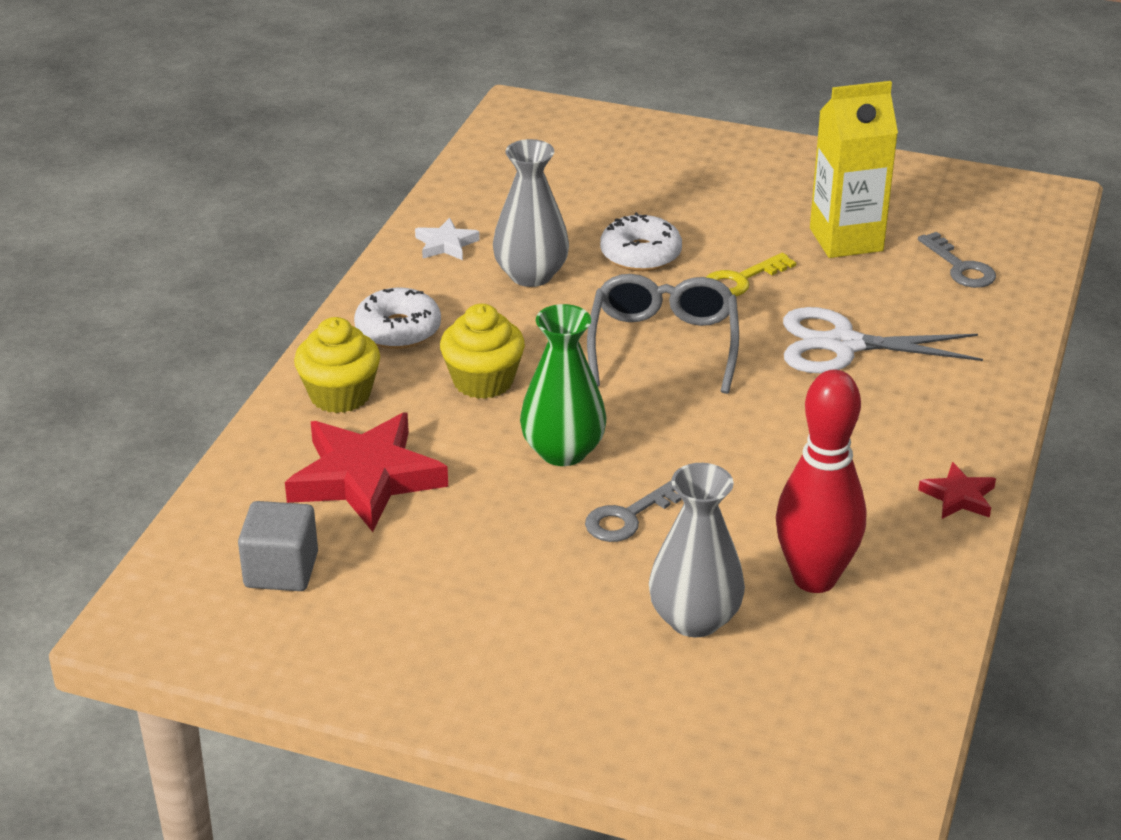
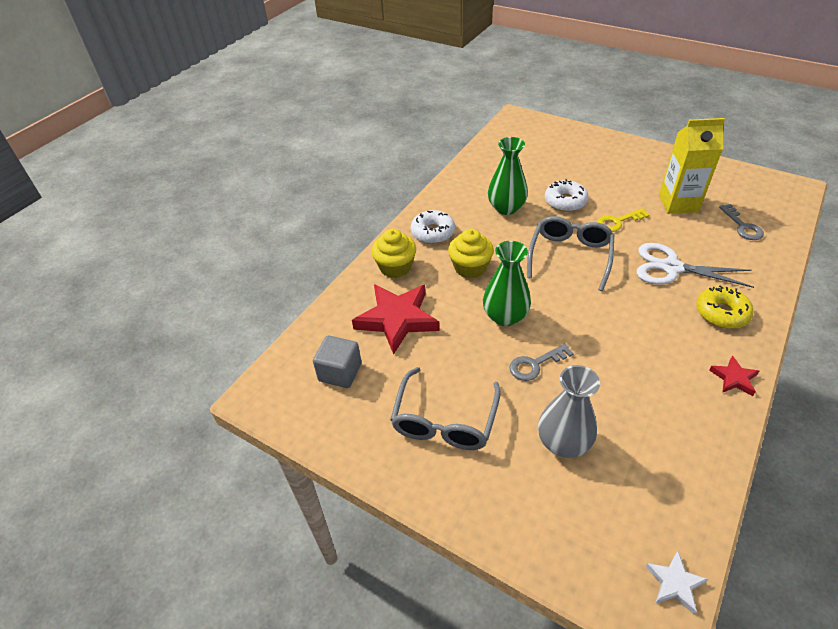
camera: 15 degrees right, 10 degrees up
(446, 244) = (466, 186): white star -> white star (674, 583)
(488, 616) = (444, 420): none -> grey glasses
(531, 275) = (506, 208): grey vase -> green vase
(814, 578) = (639, 424): red bowling pin -> none
(933, 405) = (721, 313): none -> yellow donut

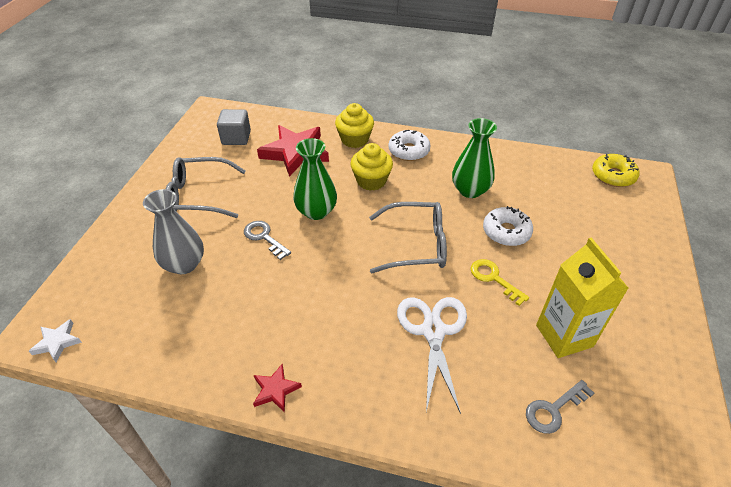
camera: 70 degrees right, 0 degrees up
(721, 313) = (372, 380): yellow donut -> yellow donut (613, 176)

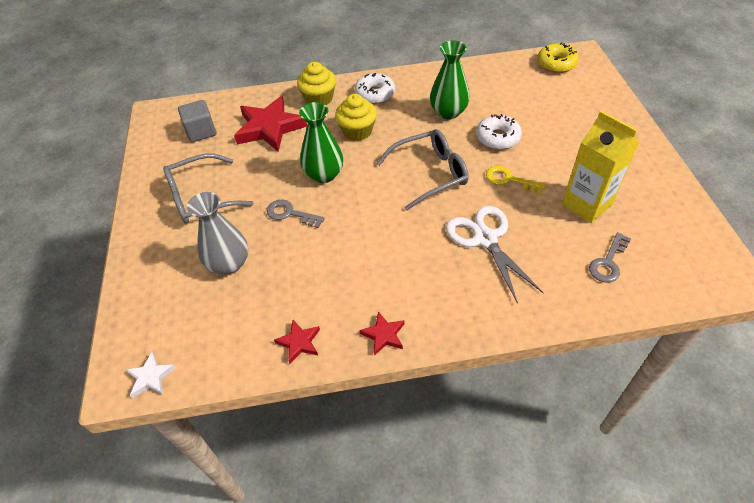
camera: 20 degrees left, 5 degrees up
(196, 364) = (299, 342): none -> red star

